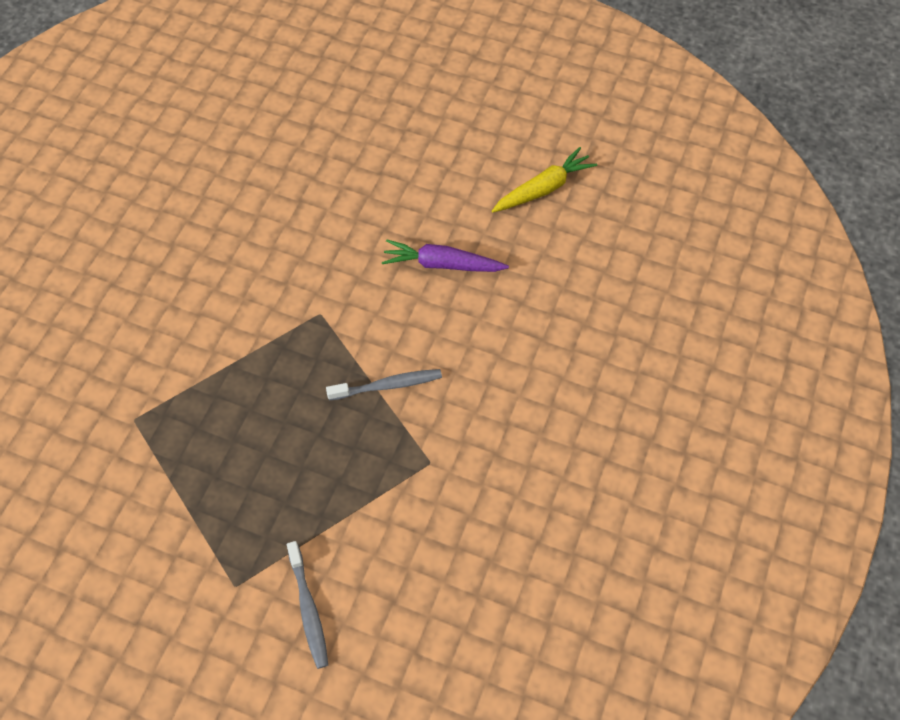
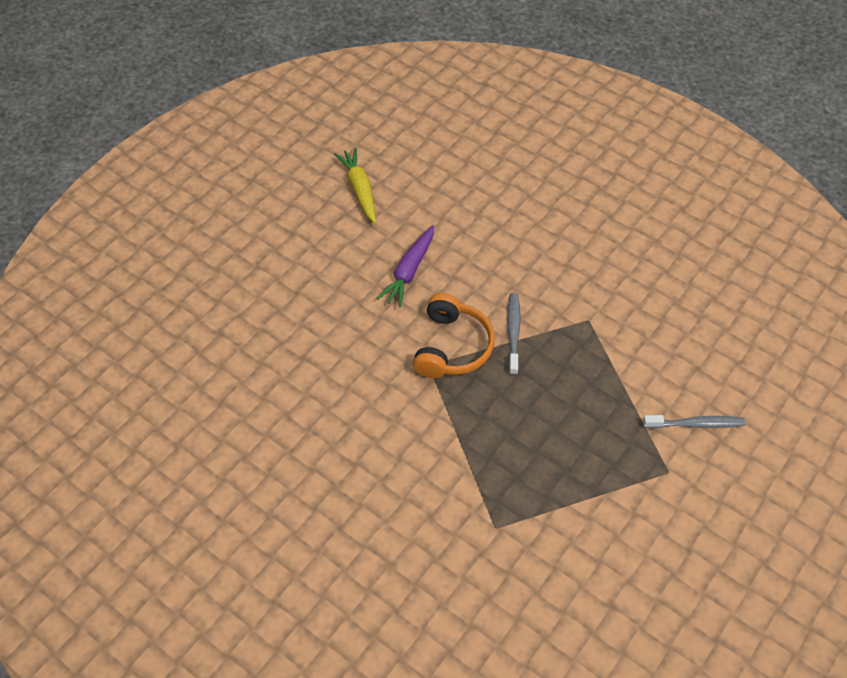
camera: 75 degrees left, 5 degrees down
(350, 329) = (452, 347): none -> orange headphones

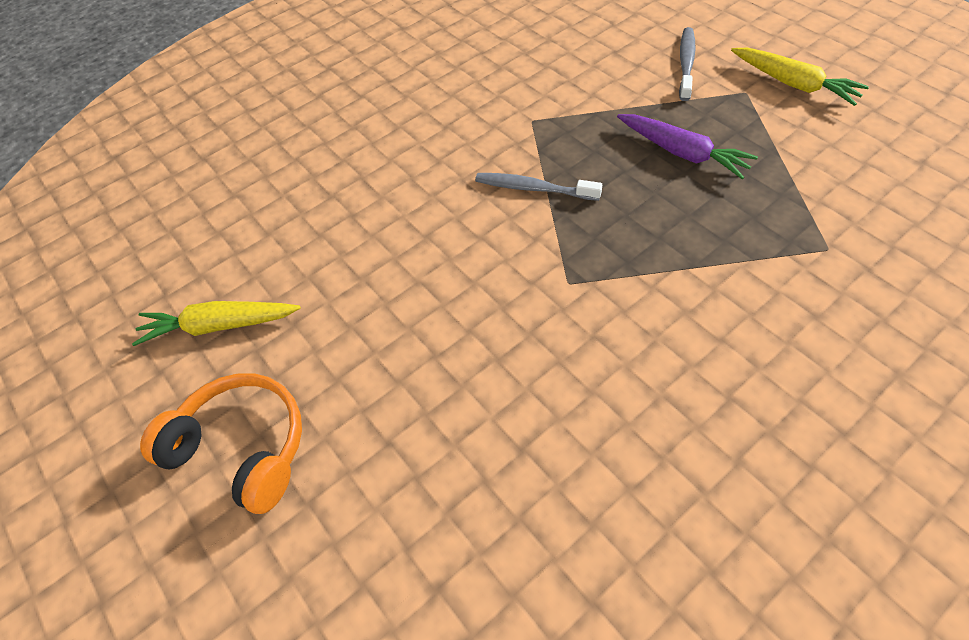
camera: 70 degrees left, 0 degrees up
(409, 271) = (399, 284): purple carrot -> purple carrot (682, 153)
(452, 347) = (542, 253): orange headphones -> orange headphones (242, 447)
(691, 510) = (794, 84): none -> yellow carrot

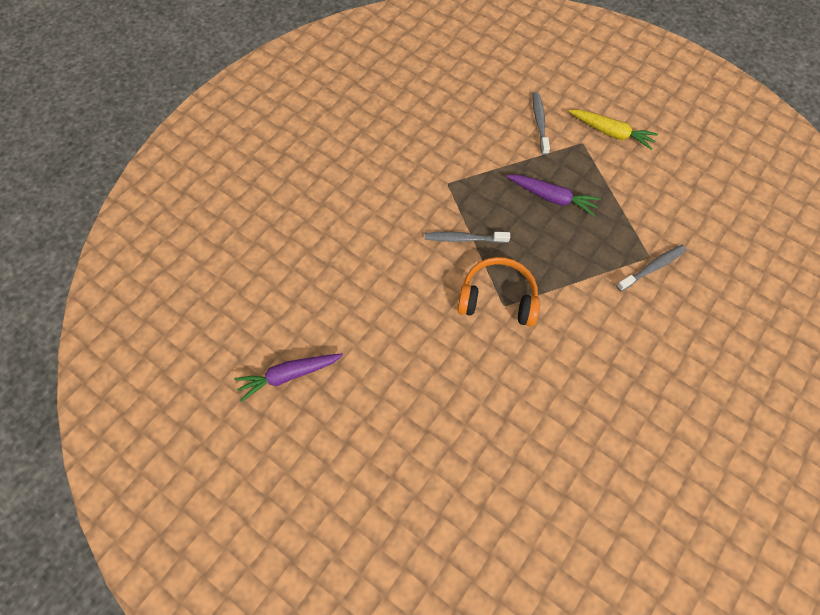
camera: 20 degrees left, 10 degrees up
(219, 326) = (289, 375): yellow carrot -> purple carrot
(242, 447) = (339, 452): orange headphones -> orange headphones (498, 298)
(830, 264) = (652, 268): none -> grey toothbrush

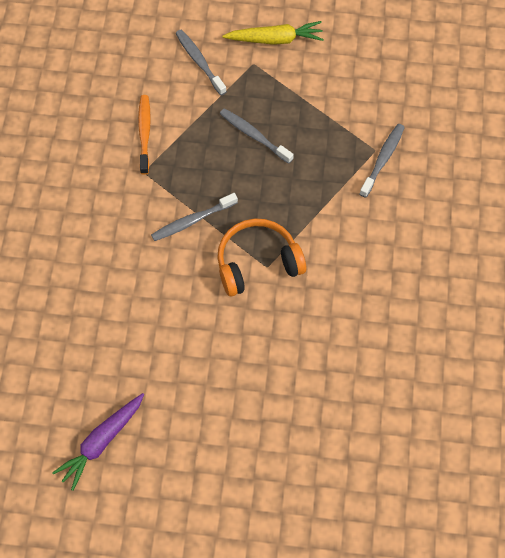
camera: 30 degrees left, 0 degrees up
(465, 155) = (144, 133): none -> orange toothbrush
(552, 197) = (254, 136): purple carrot -> grey toothbrush

